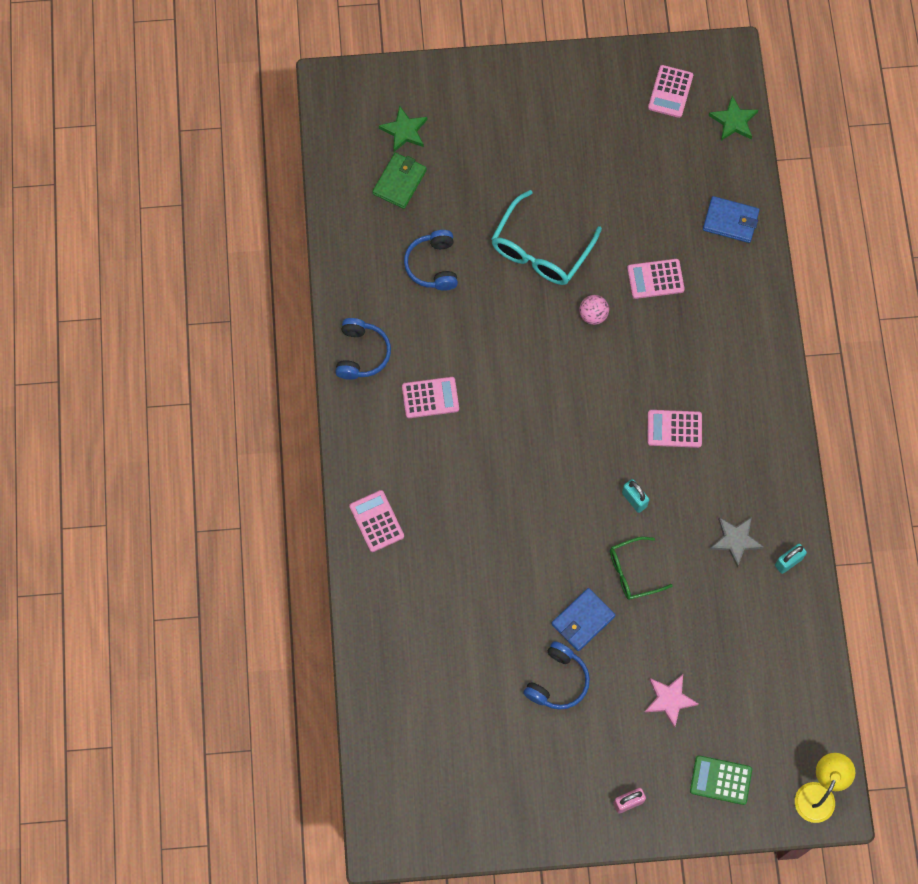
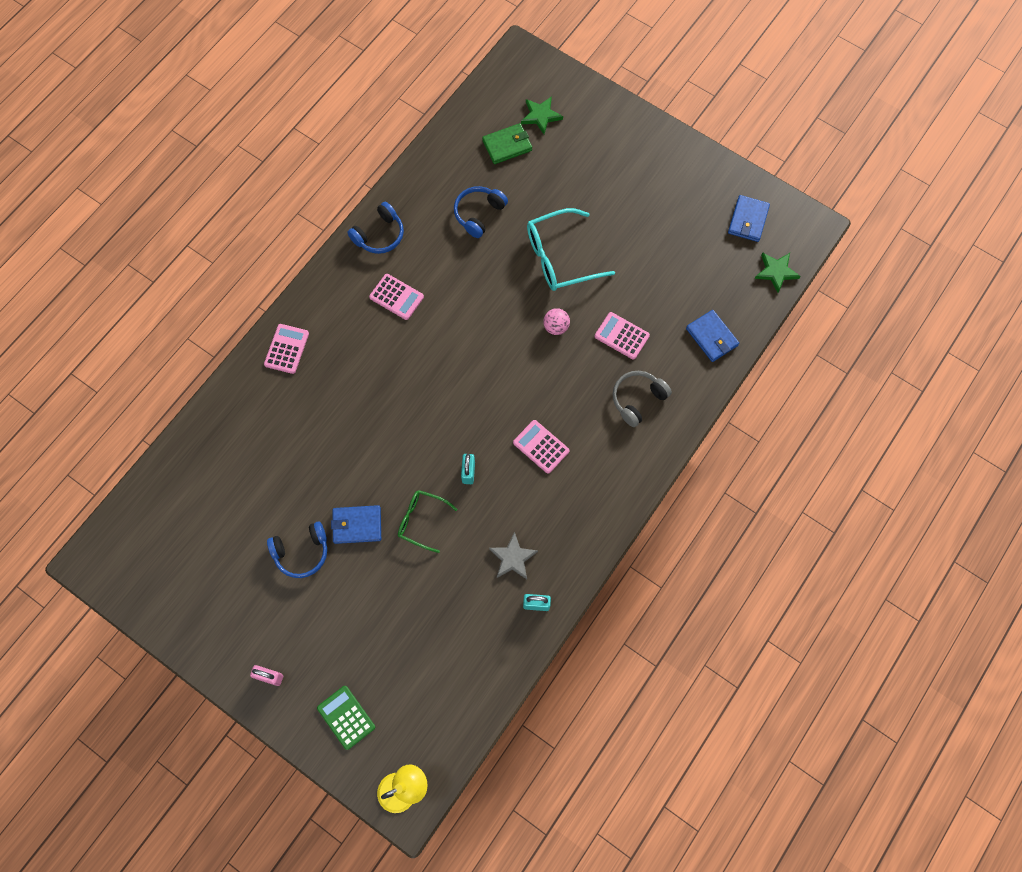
camera: 40 degrees right, 0 degrees up
(669, 700) = (364, 630): pink star -> none
(670, 92) = (748, 220): pink calculator -> blue wallet
(717, 324) = (637, 399): none -> grey headphones

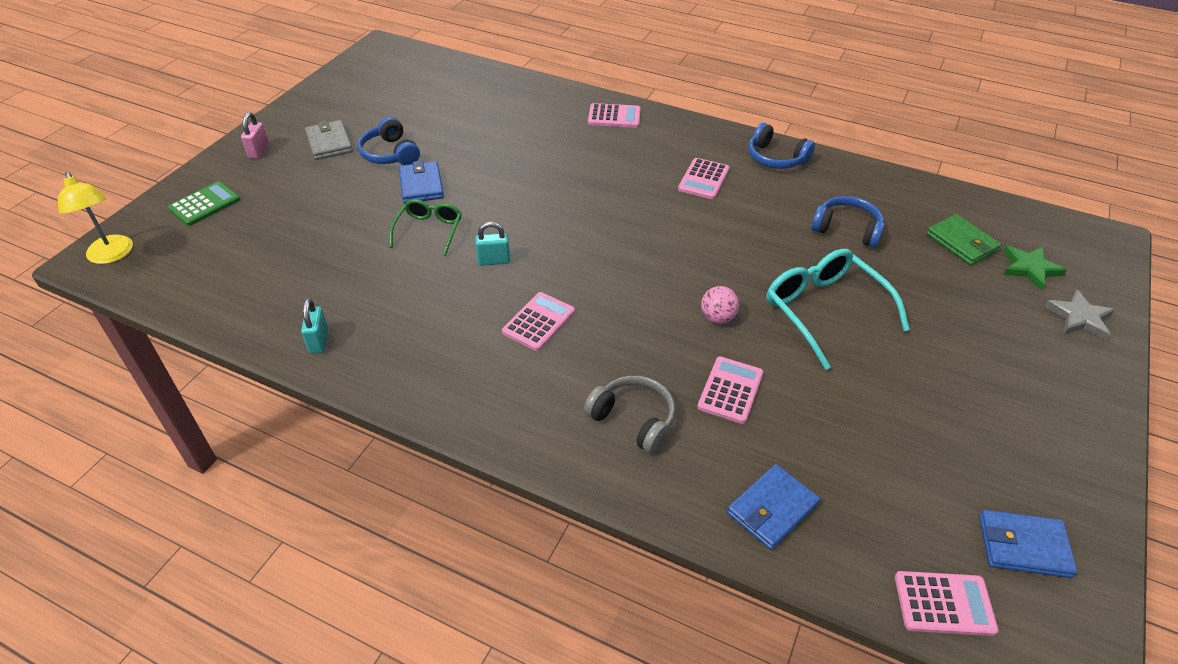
camera: 80 degrees right, 25 degrees down
(270, 609) = (329, 143): none -> grey wallet
(513, 558) = (382, 312): grey star -> grey star (1079, 318)
(776, 272) = (944, 604): green star -> pink calculator

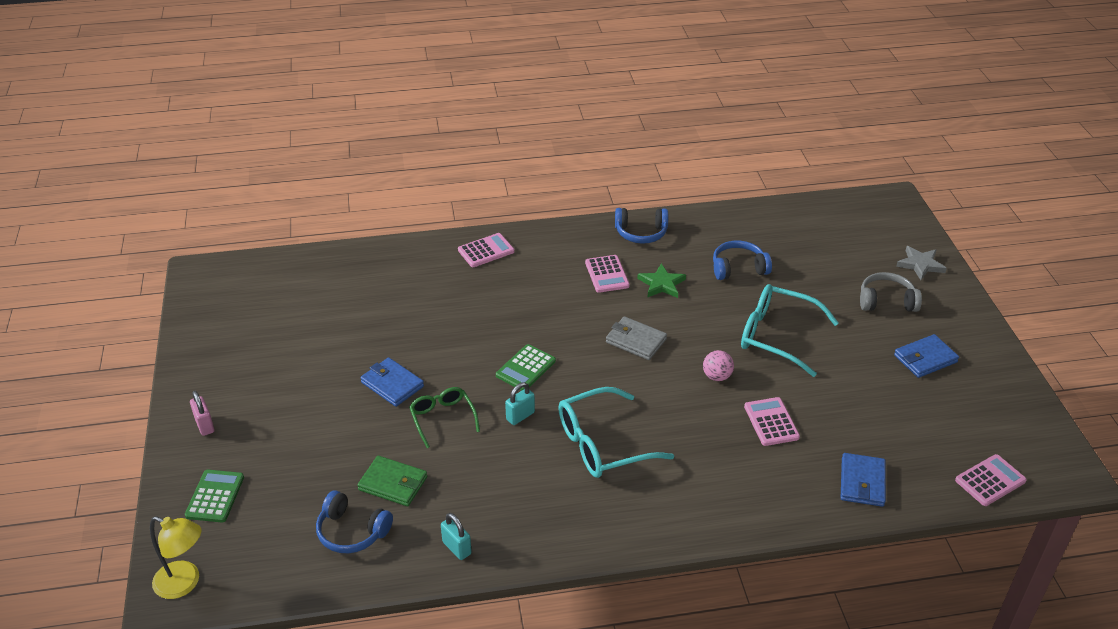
camera: 35 degrees left, 5 degrees down
(329, 143) = (264, 386): grey wallet -> grey wallet (636, 341)
(390, 154) = (332, 370): blue headphones -> blue headphones (352, 532)
(539, 322) = (602, 444): pink calculator -> turquoise glasses
(543, 224) = (525, 368): none -> green calculator
(633, 419) = (732, 475): grey headphones -> grey headphones (886, 301)
(961, 243) = (815, 243): green wallet -> green wallet (393, 483)
(1023, 546) = (1000, 425): blue wallet -> blue wallet (925, 358)
(1029, 268) = (868, 243): green star -> green star (661, 284)

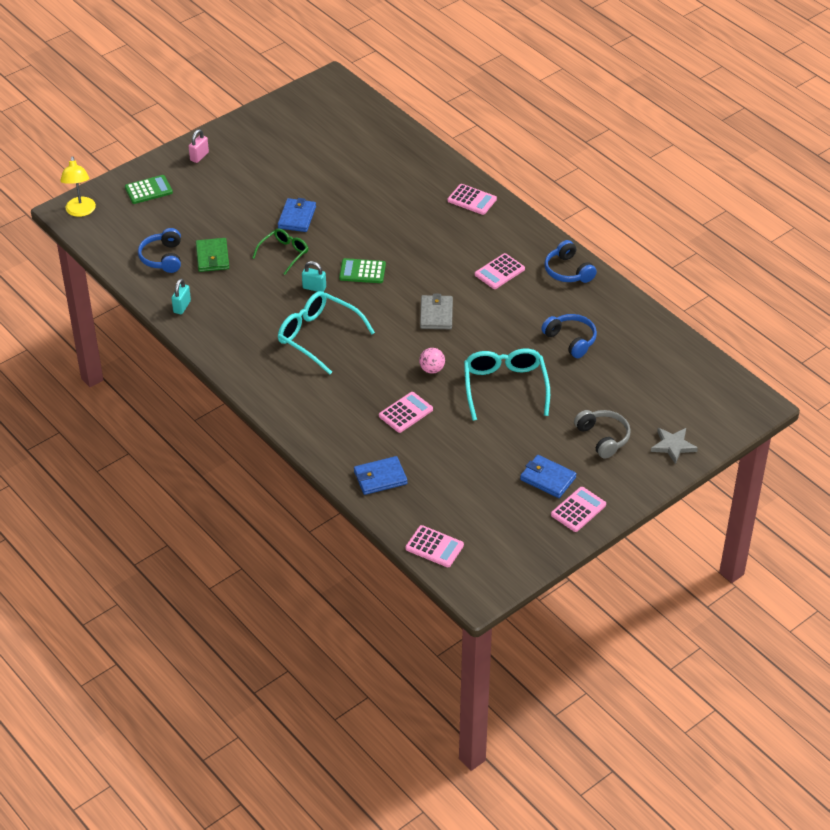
camera: 60 degrees right, 5 degrees up
(661, 284) = (513, 305): green star -> none
(979, 356) = (578, 510): none -> pink calculator

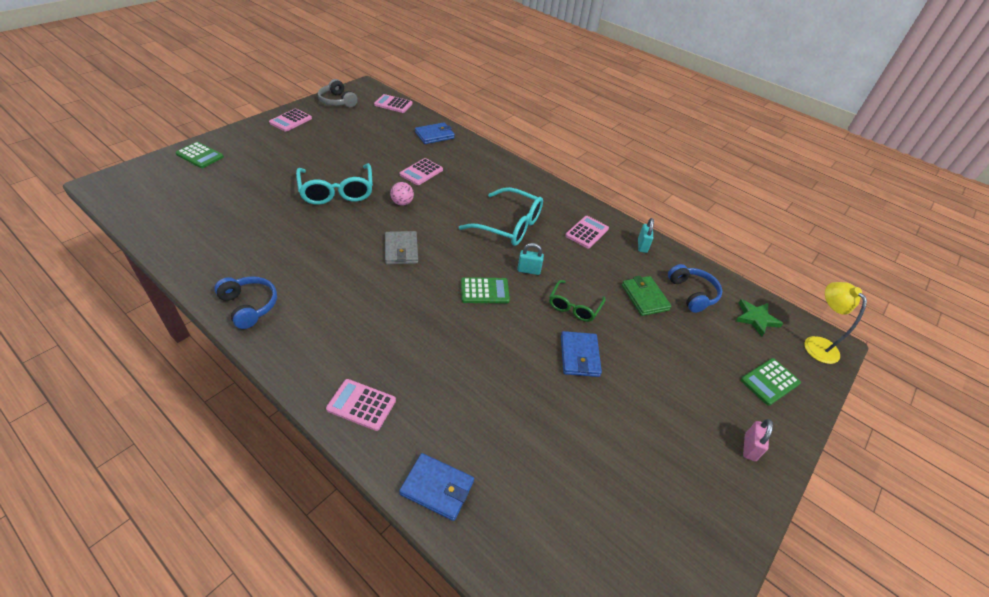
camera: 165 degrees right, 0 degrees up
(118, 234) = (756, 318): none -> green star
(499, 272) = (332, 300): pink calculator -> pink calculator (587, 232)
(548, 478) = (310, 136): blue wallet -> blue wallet (437, 488)
(571, 340) = (266, 232): blue headphones -> none
(603, 438) = (258, 160): grey headphones -> grey headphones (337, 101)
(673, 446) = (200, 155): grey star -> green calculator

